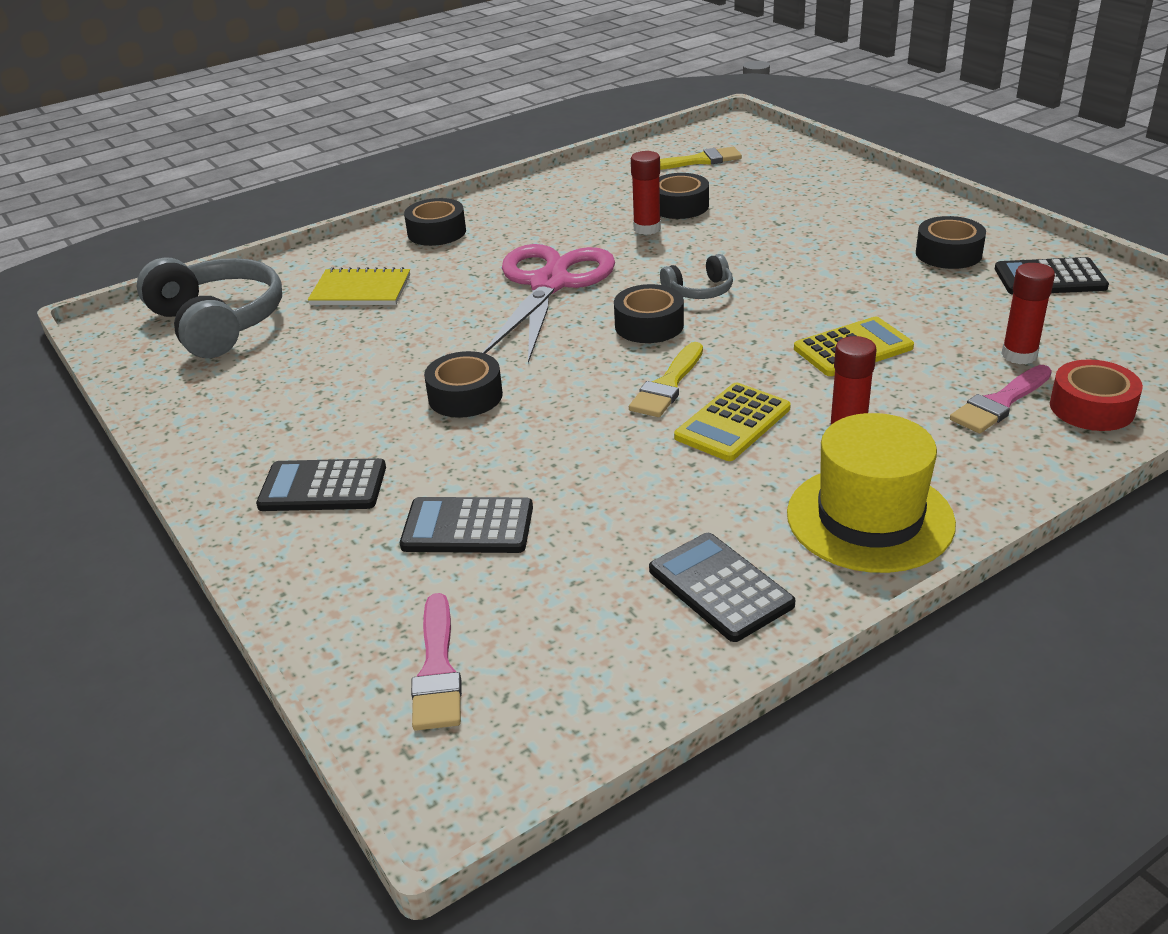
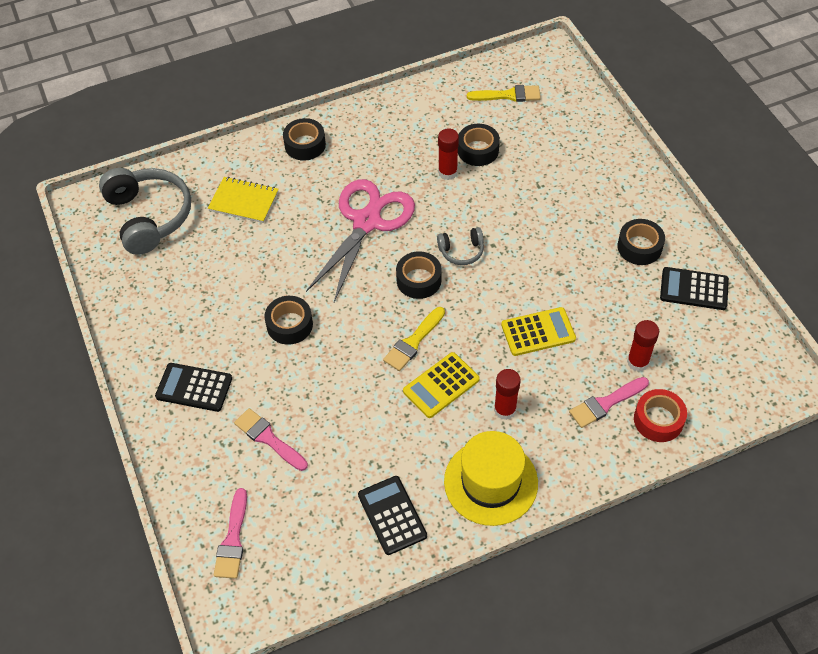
camera: 10 degrees right, 20 degrees up
(468, 527) = (268, 438): black calculator -> pink brush

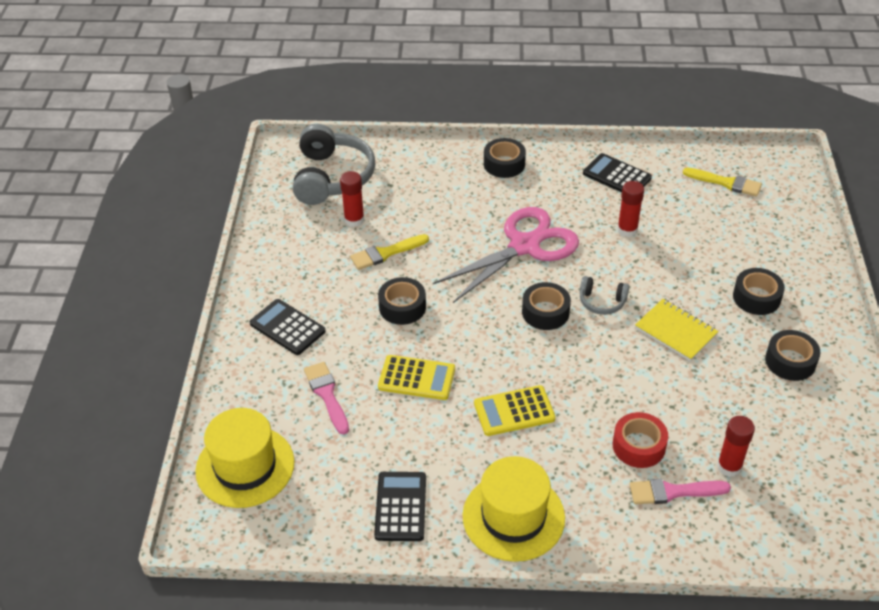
camera: 25 degrees right, 10 degrees down
(233, 539) = (245, 466): pink brush -> yellow hat
(244, 201) = (421, 192): yellow notebook -> yellow notebook (676, 331)
(413, 341) = (509, 363): yellow brush -> yellow brush (386, 253)
(478, 150) = (668, 220): black tape -> black tape (756, 297)
(505, 410) = (565, 457): red glue stick -> red glue stick (354, 220)
(538, 332) = (638, 400): yellow calculator -> yellow calculator (416, 378)
(658, 420) = (721, 529): red tape -> red tape (638, 446)
(694, 289) = (829, 421): black calculator -> black calculator (617, 176)

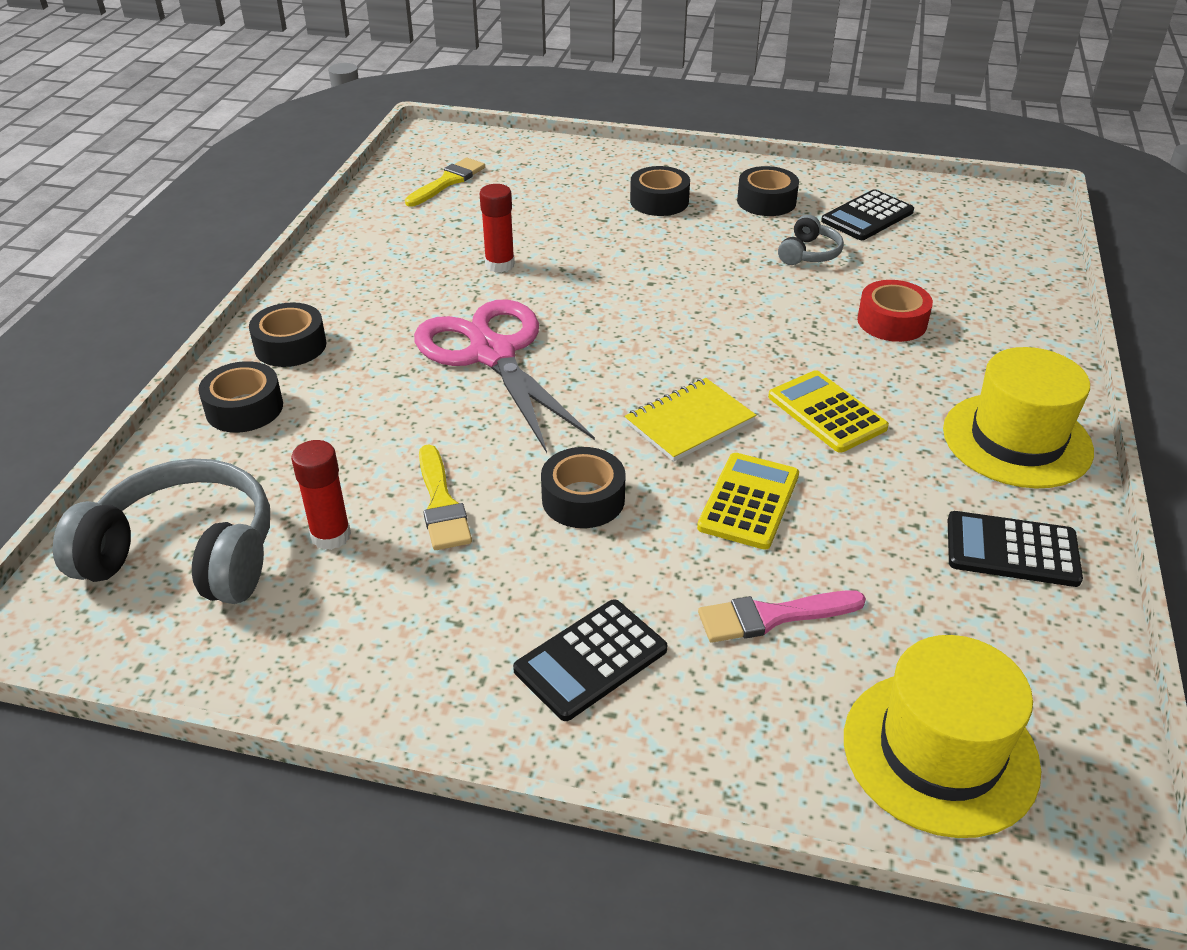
camera: 80 degrees left, 5 degrees down
(514, 411) = (826, 412): yellow calculator -> yellow calculator turned 150 degrees clockwise
(545, 312) = (638, 356): black tape -> black tape (244, 408)
(602, 302) = (632, 307): grey headphones -> grey headphones (809, 253)
(617, 176) = (384, 254): black calculator -> black calculator (867, 216)
(673, 492) = (963, 310): pink brush -> none
(676, 331) = (702, 262): yellow notebook -> yellow notebook (689, 422)
(729, 466) = (923, 267): red glue stick -> none

